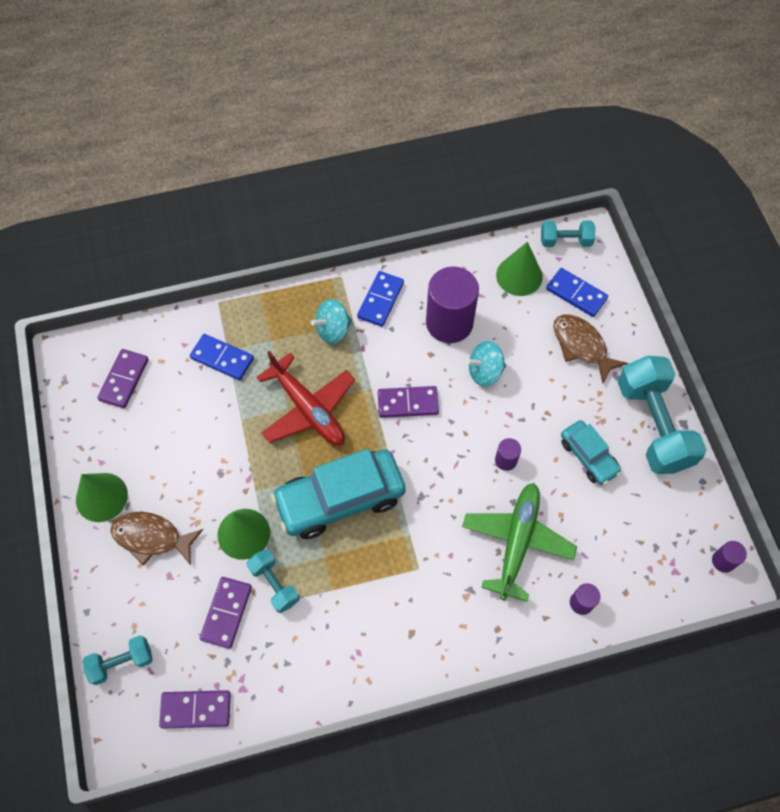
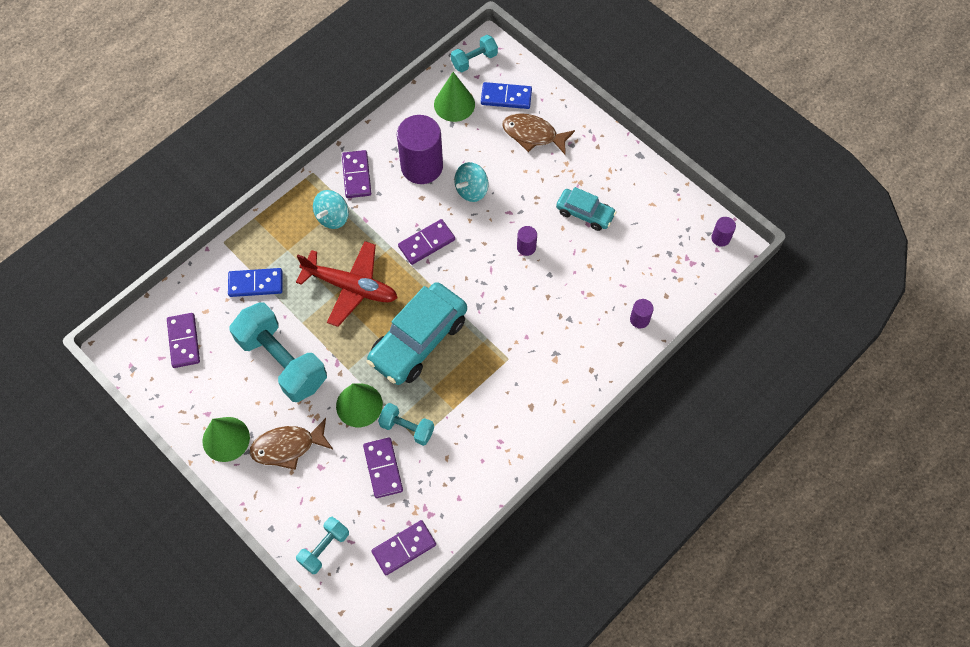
camera: 30 degrees left, 0 degrees up
(380, 300) = (356, 175): blue domino -> purple domino
(517, 541) = (569, 301): green plane -> none
(653, 425) = (618, 167): turquoise dumbbell -> turquoise dumbbell (282, 361)

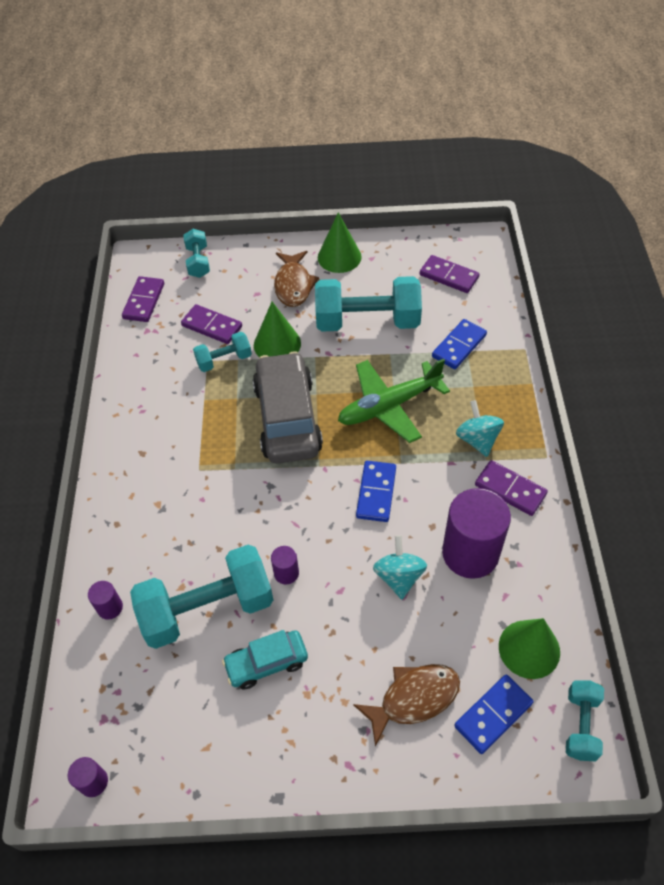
camera: 135 degrees right, 10 degrees down
(288, 447) = (293, 285): brown fish -> brown fish turned 150 degrees clockwise
(351, 287) = (389, 406): red plane -> green plane
(418, 340) = (287, 418): turquoise car -> grey car
(427, 243) = (376, 492): purple domino -> blue domino
(587, 268) = (207, 609): none -> turquoise dumbbell

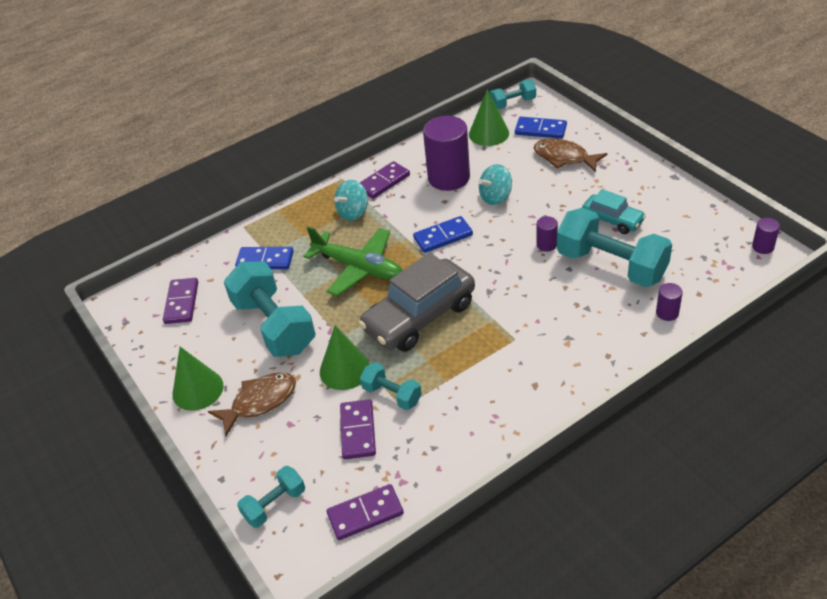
camera: 120 degrees left, 10 degrees down
(510, 489) = (383, 182): purple domino -> purple domino turned 45 degrees clockwise

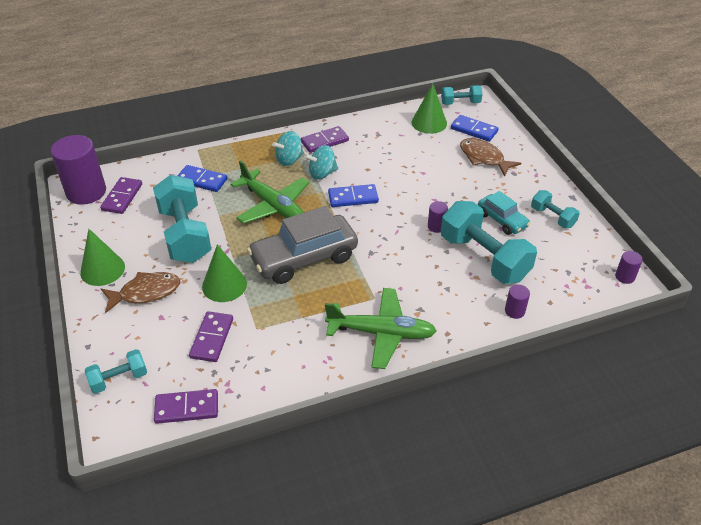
camera: 10 degrees right, 0 degrees up
(392, 395) = (253, 316): turquoise dumbbell -> turquoise dumbbell (552, 217)
(449, 178) = (379, 151): purple cylinder -> purple cylinder (86, 192)
(496, 197) = (411, 176): turquoise spinning top -> turquoise spinning top (322, 173)
(539, 374) = (381, 333): none -> green plane

